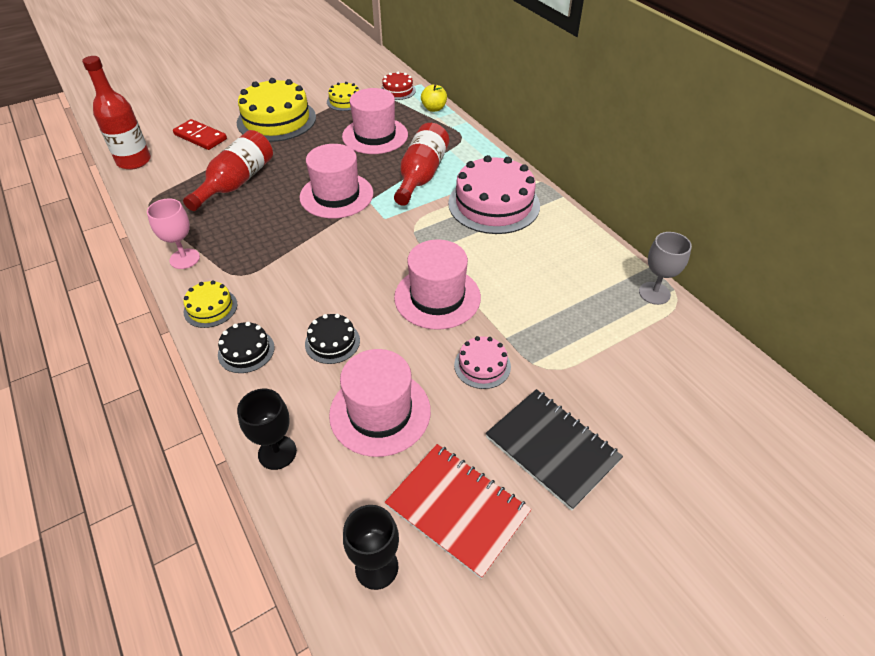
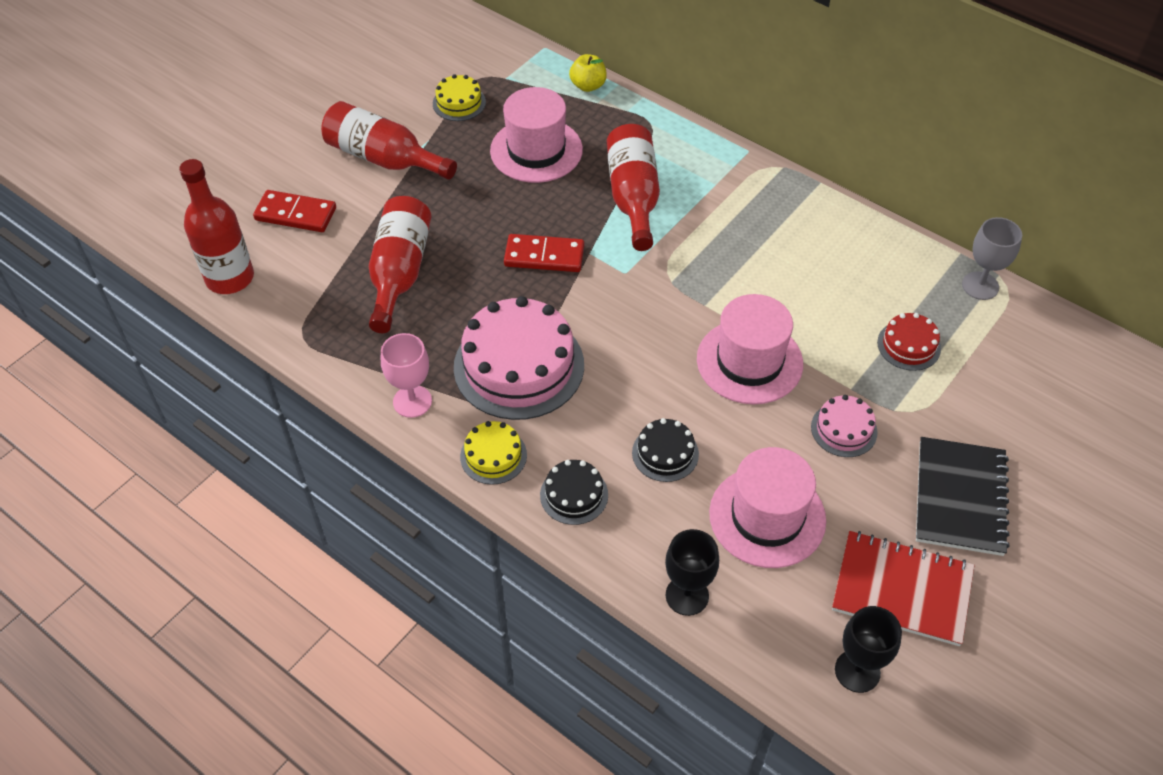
camera: 20 degrees left, 5 degrees up
(276, 120) = (384, 158): yellow cake -> red bottle
(336, 195) = (544, 256): pink hat -> red domino
(398, 90) = (521, 66): red cake -> red cake (908, 345)
(494, 204) = (745, 216): pink cake -> pink cake (519, 366)
(552, 449) = (960, 498): black notebook -> black notebook turned 75 degrees clockwise

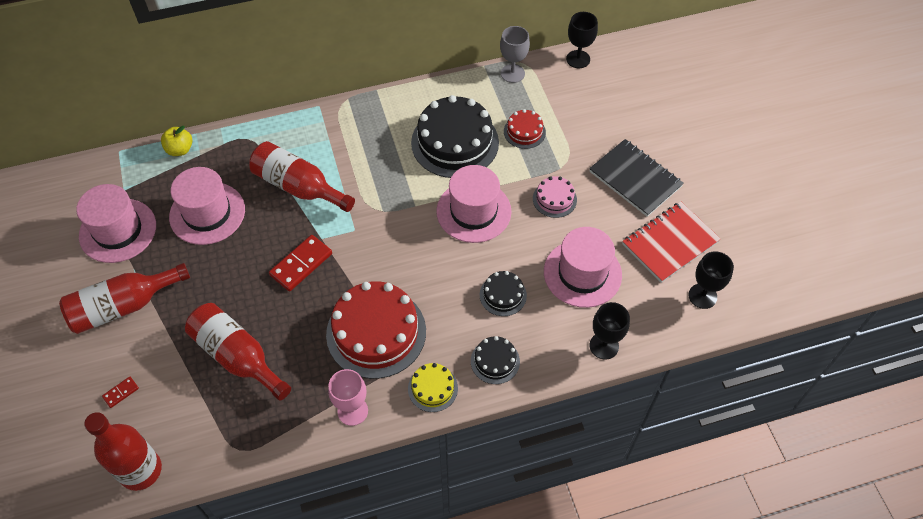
camera: 55 degrees left, 5 degrees up
(295, 214) = (121, 393): red domino -> red domino, size x0.50
(459, 103) = (118, 230): yellow cake -> pink hat
(519, 366) = (376, 332): pink cake -> red cake
(824, 290) = (455, 142): none -> black cake
(1076, 336) = (578, 59): none -> black goblet

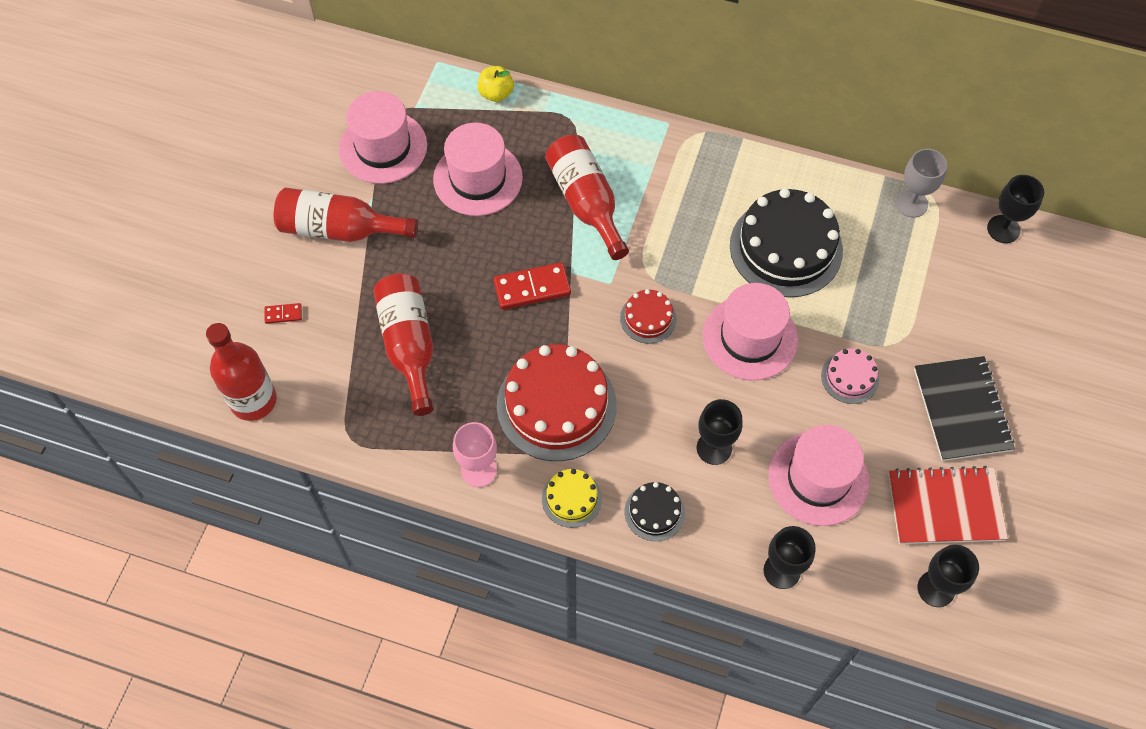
camera: 35 degrees right, 5 degrees up
(503, 295) = (714, 448): black cake -> black goblet
(524, 132) = (874, 280): red cake -> red cake (648, 318)

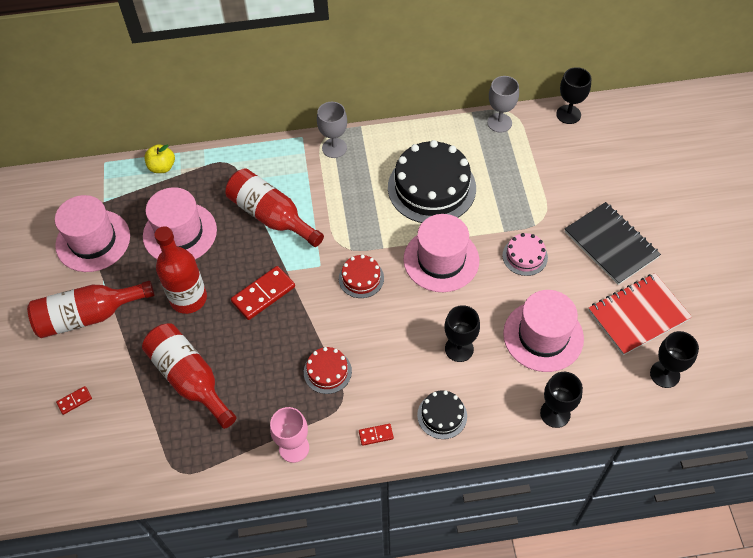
camera: 25 degrees left, 5 degrees down
(253, 400) = (83, 479): red bottle -> red bottle (188, 298)
(556, 405) = (327, 371): red cake -> red cake, size x0.48
(571, 499) = (376, 435): yellow cake -> red domino
(698, 152) = (334, 148): none -> grey goblet

